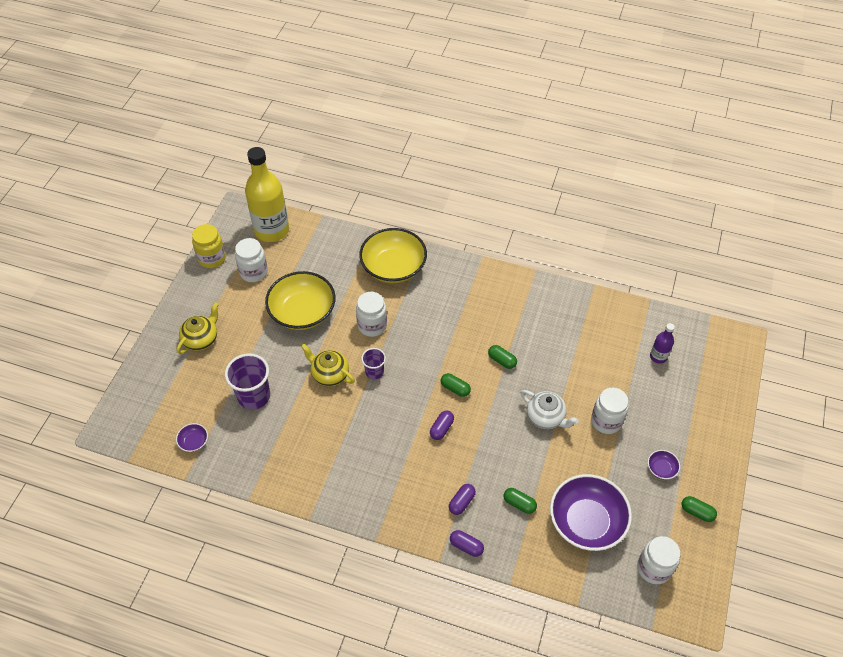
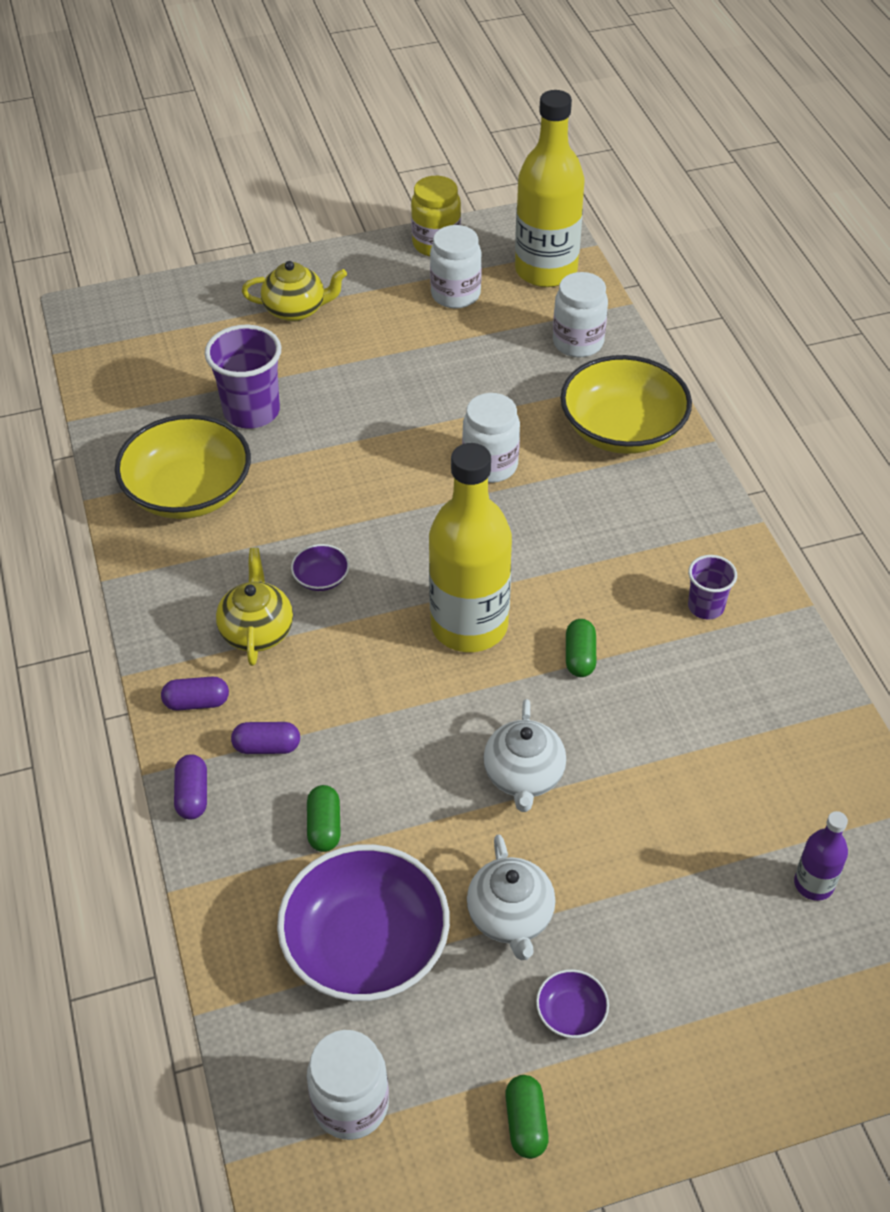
camera: 55 degrees right, 5 degrees down
(194, 442) = (130, 396): purple bowl -> purple bowl (321, 578)
(302, 312) = (439, 379): yellow bowl -> yellow bowl (188, 492)
(329, 374) = (359, 467): yellow teapot -> yellow teapot (257, 631)
(374, 372) = (410, 514): purple cup -> purple cup (706, 607)
(441, 428) = (380, 649): purple capsule -> purple capsule (197, 702)
(455, 388) = (469, 625): green capsule -> yellow bottle
(606, 421) = (595, 871): white jar -> white jar (578, 342)
(607, 462) = (511, 917): none -> white teapot

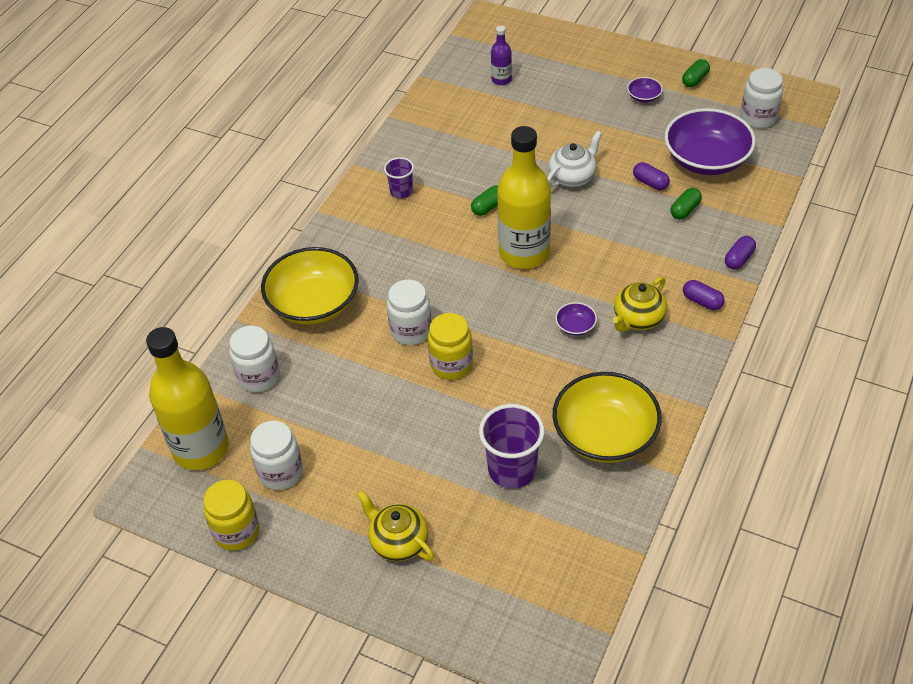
camera: 135 degrees left, 0 degrees up
(267, 746) = (683, 259): purple capsule -> purple capsule (650, 183)
(411, 460) = (451, 364): none -> yellow jar
(511, 917) = (635, 135): white teapot -> none

